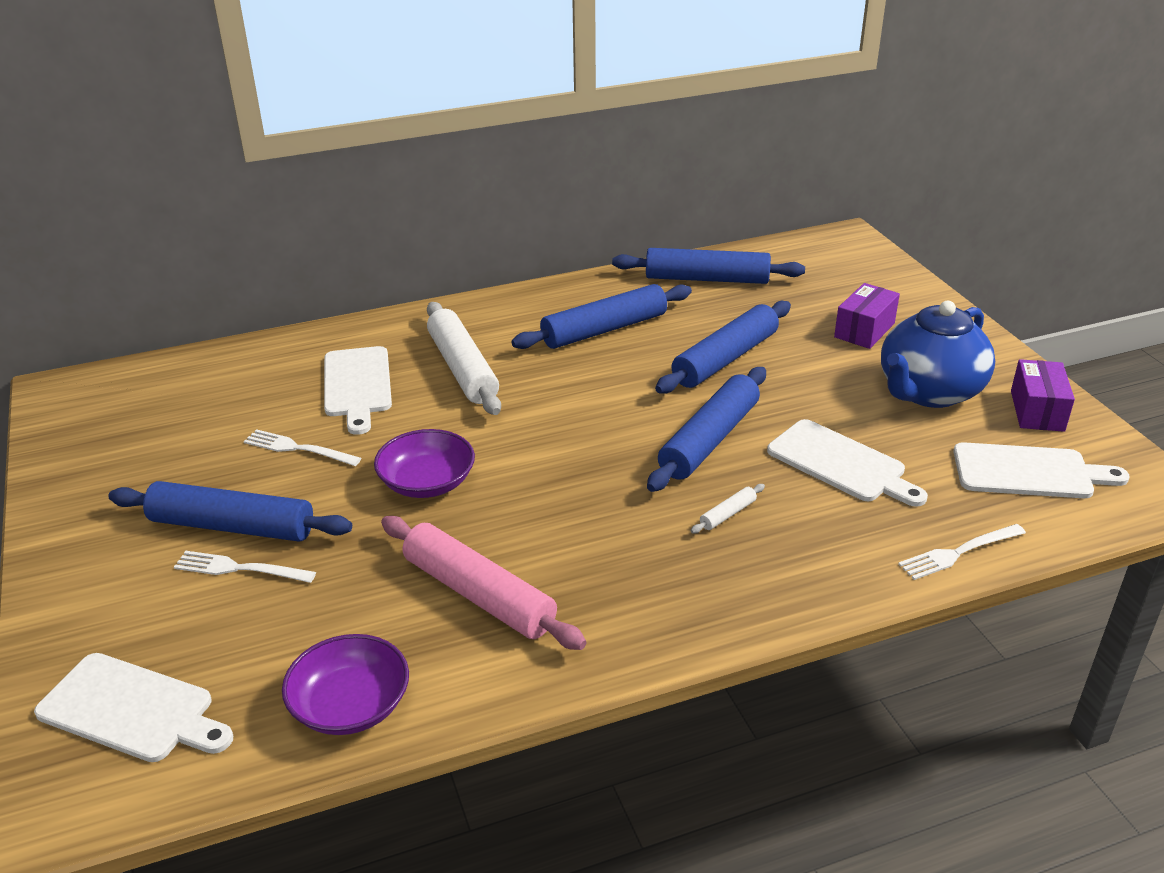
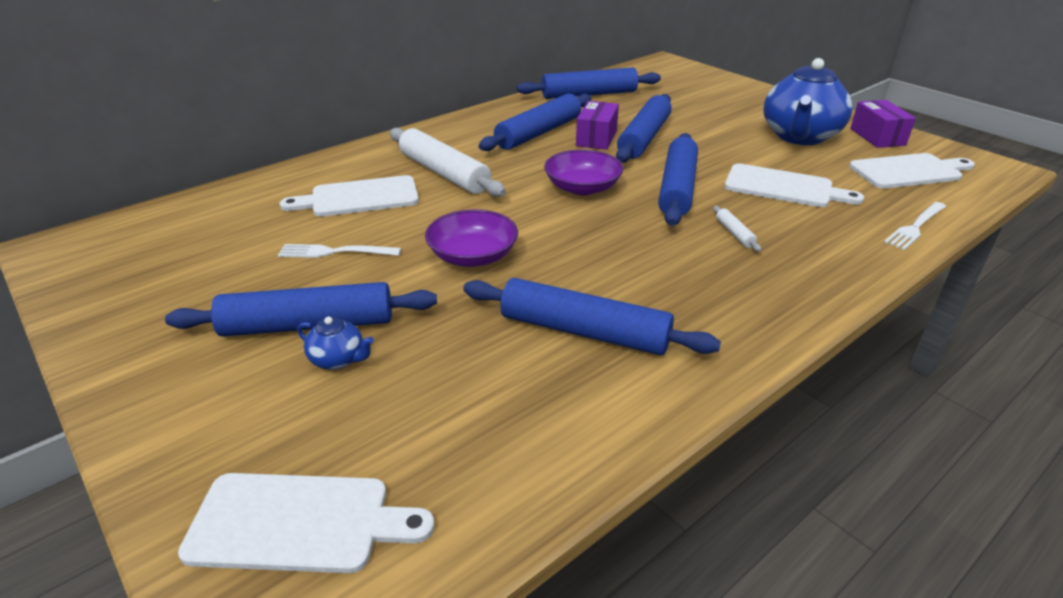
camera: 20 degrees left, 0 degrees up
(239, 569) = (338, 359): white fork -> blue teapot
(350, 705) = (535, 454): purple bowl -> purple bowl (582, 188)
(357, 385) = (359, 198): white cutting board -> white cutting board turned 105 degrees clockwise
(478, 595) = (584, 331): pink rolling pin -> blue rolling pin
(728, 514) = (734, 233): white rolling pin -> white rolling pin turned 45 degrees counterclockwise
(864, 330) = (724, 109): purple box -> purple box (596, 138)

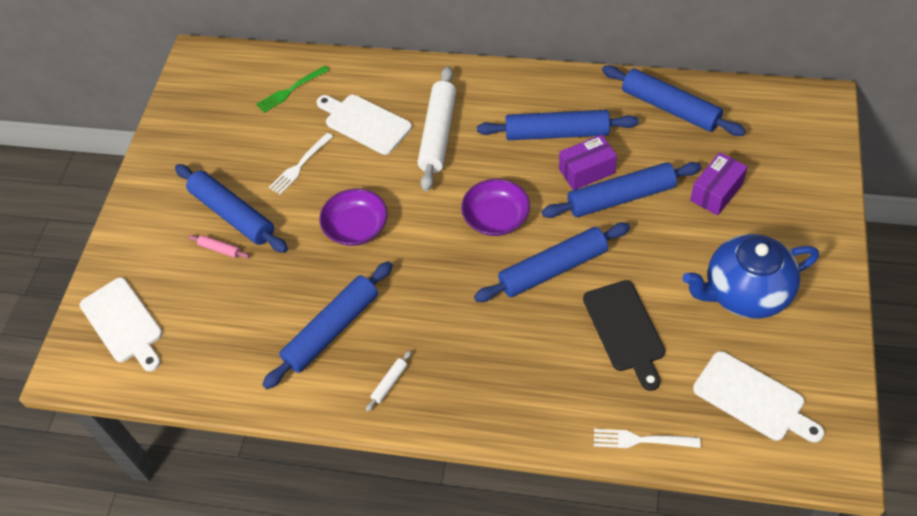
camera: 55 degrees right, 20 degrees up
(234, 215) = (290, 90): none -> green fork
(334, 252) = (300, 166): white fork -> white fork turned 105 degrees counterclockwise
(338, 359) = (220, 249): blue teapot -> pink rolling pin
(584, 331) = (331, 330): blue rolling pin -> blue rolling pin turned 60 degrees clockwise
(734, 233) = (517, 338): white rolling pin -> white rolling pin (389, 383)
(783, 187) = (625, 329): white cutting board -> black cutting board
(877, 137) = (813, 347): purple box -> purple box (716, 192)

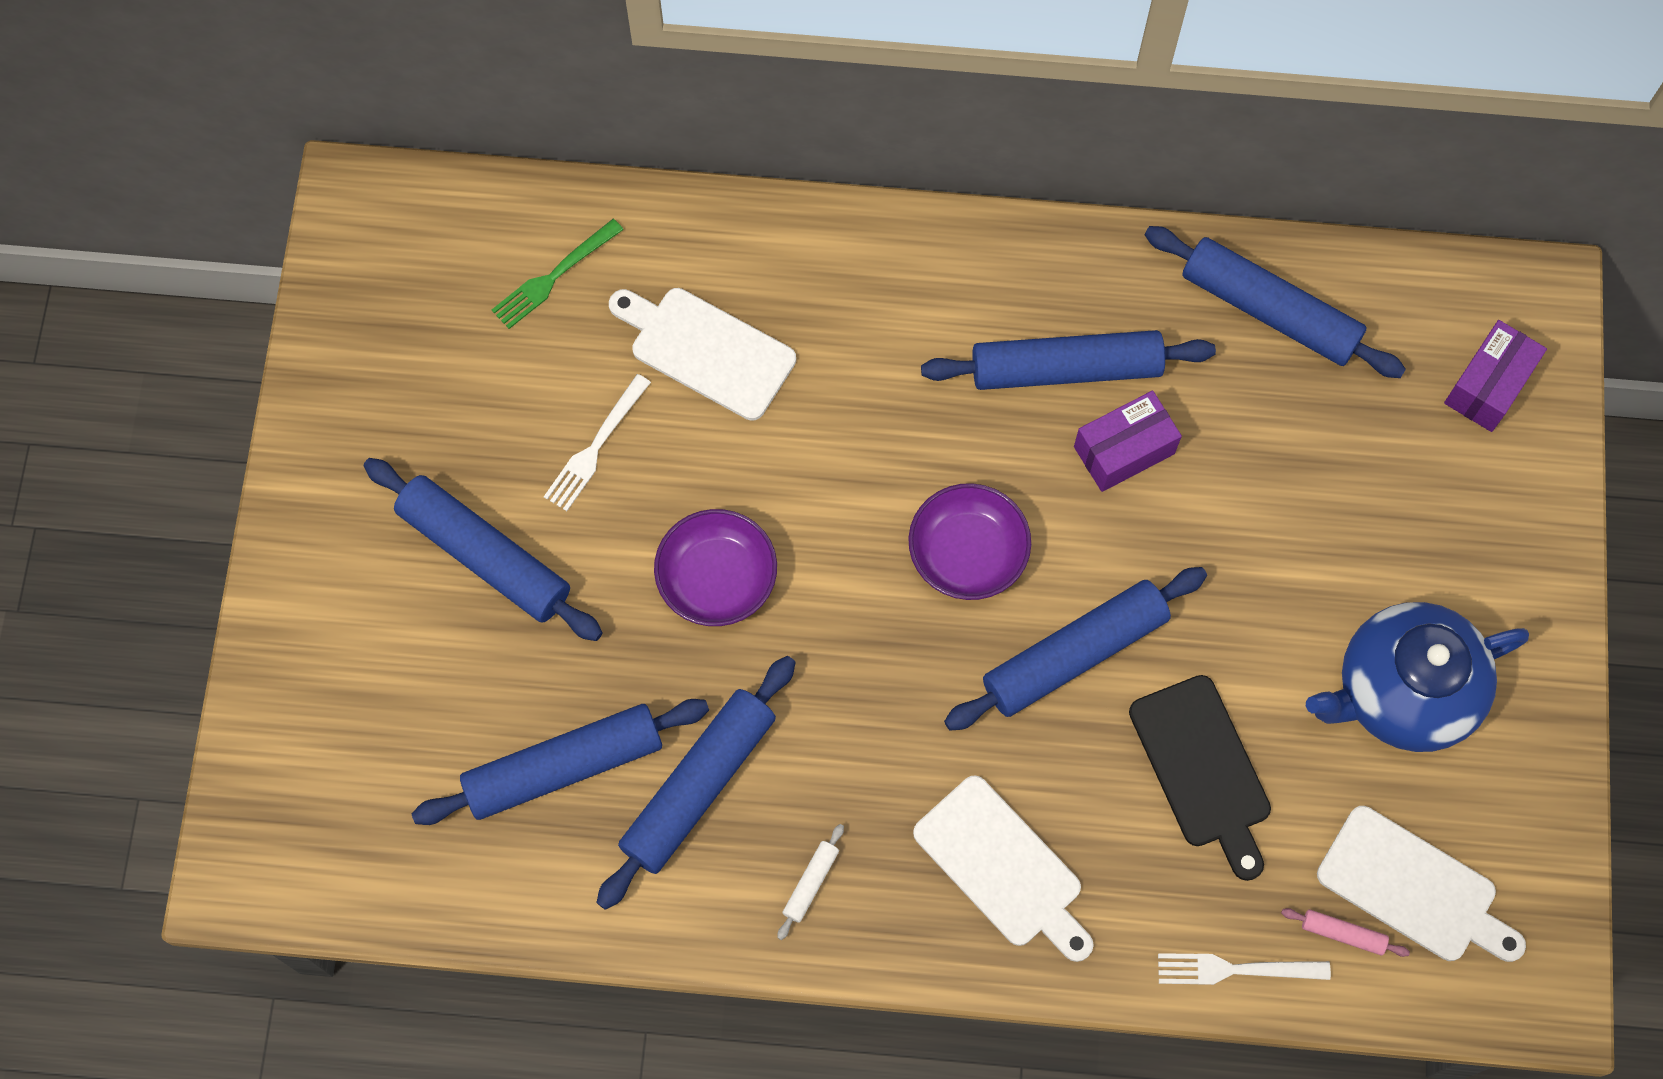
camera: 10 degrees left, 15 degrees up
(123, 323) = (322, 784): white cutting board -> white cutting board (1003, 867)
(220, 249) = (472, 629): pink rolling pin -> pink rolling pin (1343, 933)
(438, 134) = (847, 374): white rolling pin -> none
(621, 197) = (1186, 505): blue rolling pin -> blue rolling pin (563, 766)
(716, 192) = (1353, 491): purple box -> purple box (1488, 385)

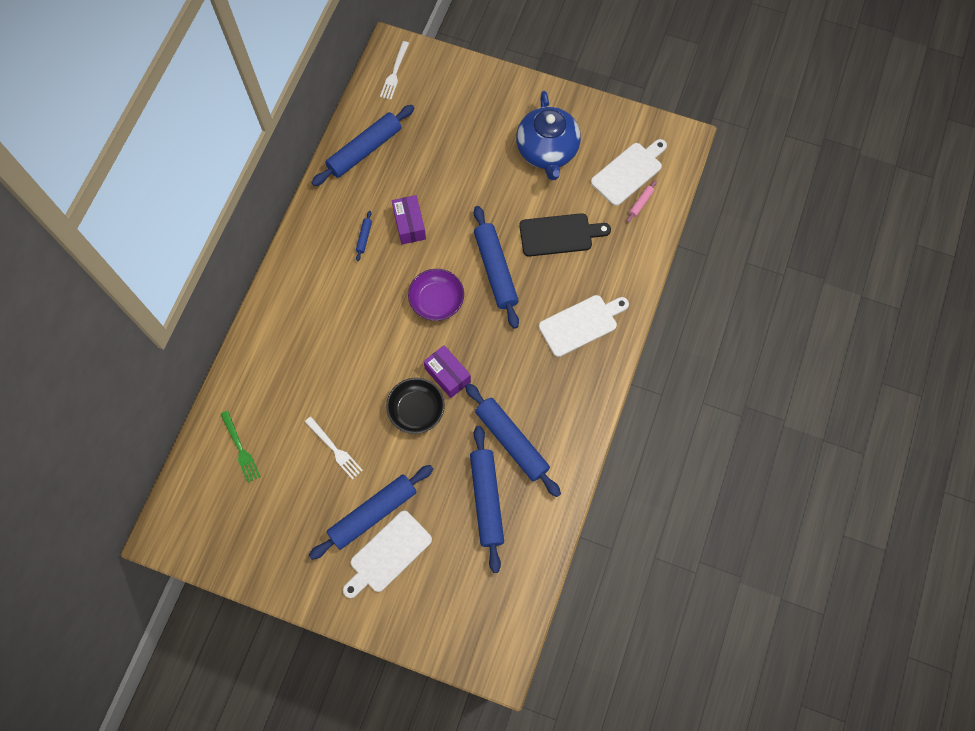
camera: 75 degrees left, 0 degrees up
(706, 351) = (303, 387): white cutting board -> white cutting board (388, 554)
(717, 578) = (416, 410): purple bowl -> black bowl
(811, 883) = (568, 404): white rolling pin -> none
(1065, 368) = (364, 237): blue rolling pin -> blue rolling pin, size x0.41
(1235, 970) = (646, 247): white fork -> white fork (394, 73)
(1488, 385) = (426, 80): purple box -> purple box (447, 375)

